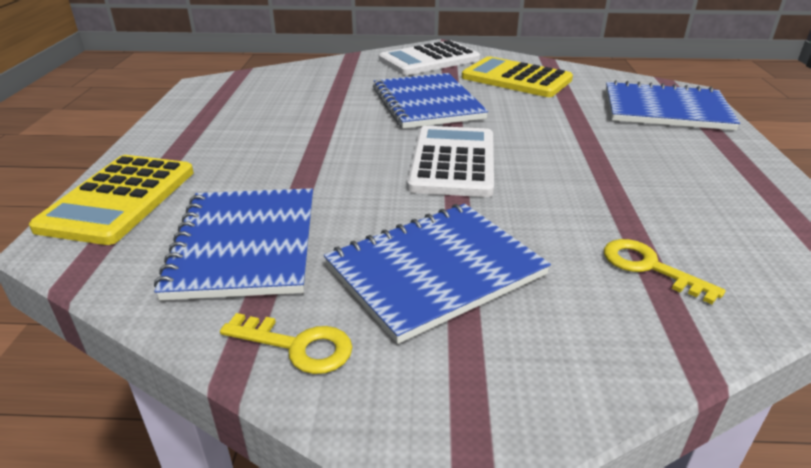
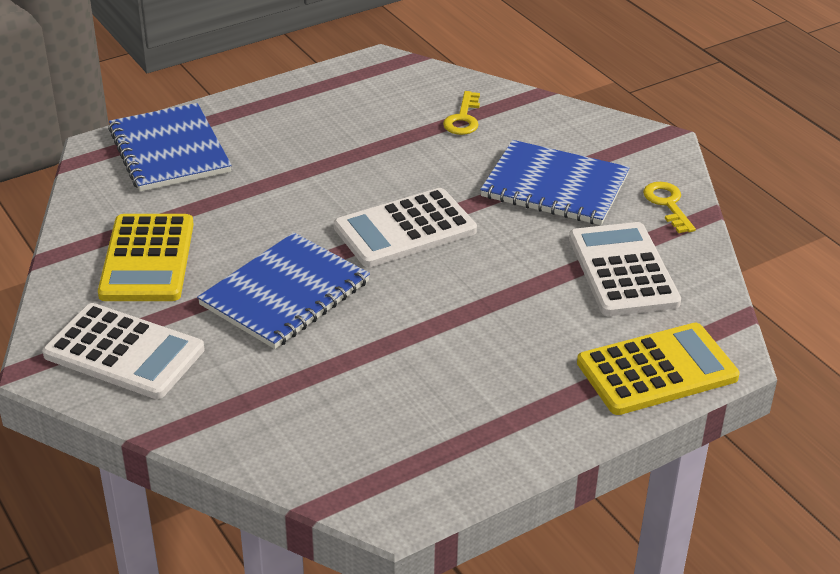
camera: 125 degrees left, 5 degrees up
(245, 244) = (623, 270): blue notebook -> white calculator

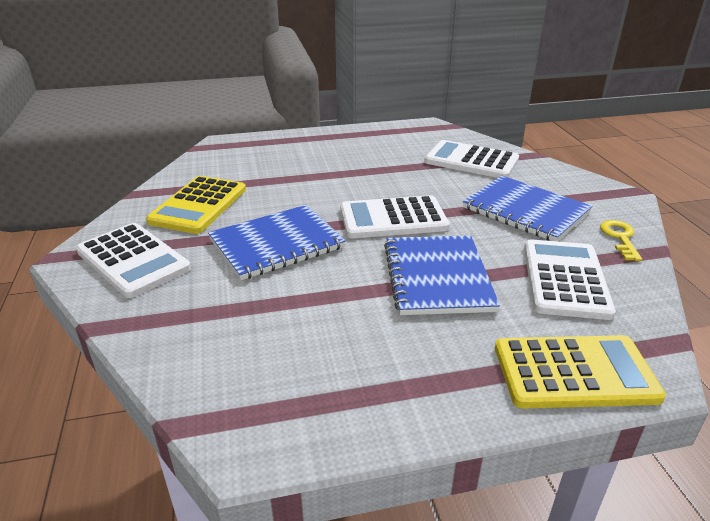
camera: 20 degrees right, 5 degrees down
(169, 150) = (262, 150): blue notebook -> blue notebook (437, 276)
(463, 118) = (471, 161): yellow key -> white calculator

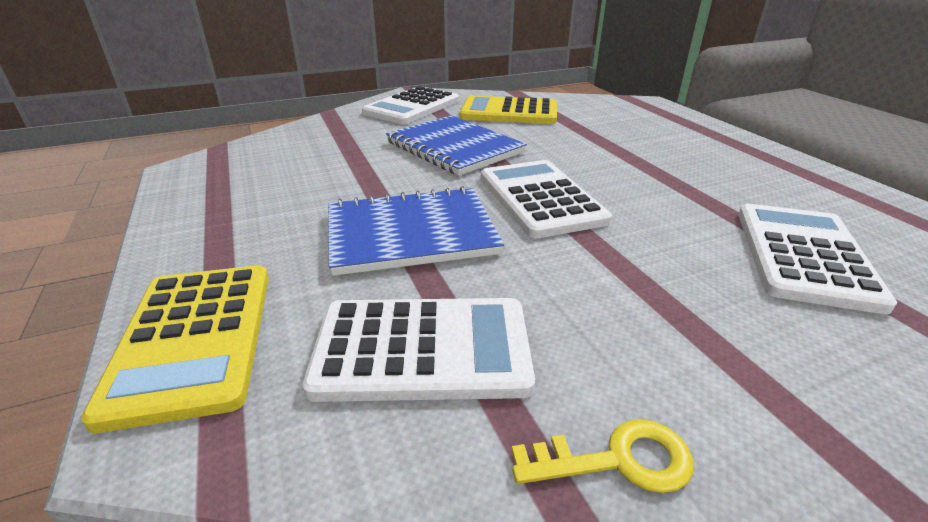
camera: 80 degrees right, 0 degrees up
(525, 210) = (649, 315): blue notebook -> none

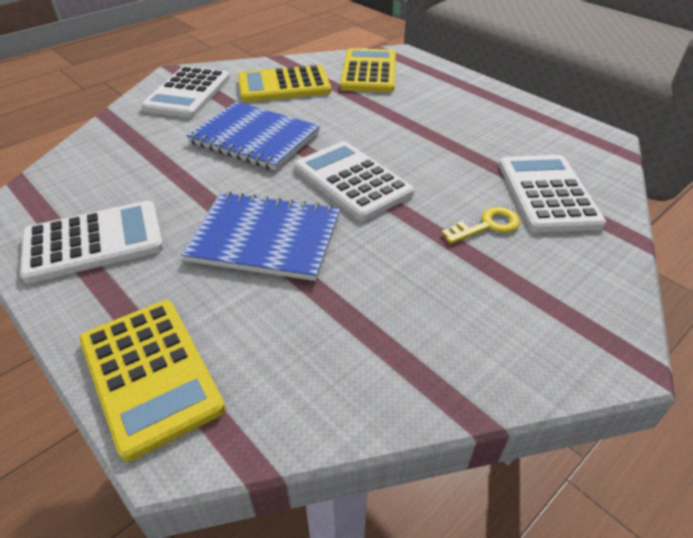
camera: 20 degrees left, 10 degrees up
(410, 233) = (265, 238): blue notebook -> blue notebook turned 45 degrees clockwise
(422, 349) = (327, 333): white calculator -> white calculator (94, 242)
(606, 112) = (369, 72): none -> yellow calculator
(616, 460) = (476, 370): yellow key -> yellow key (487, 226)

